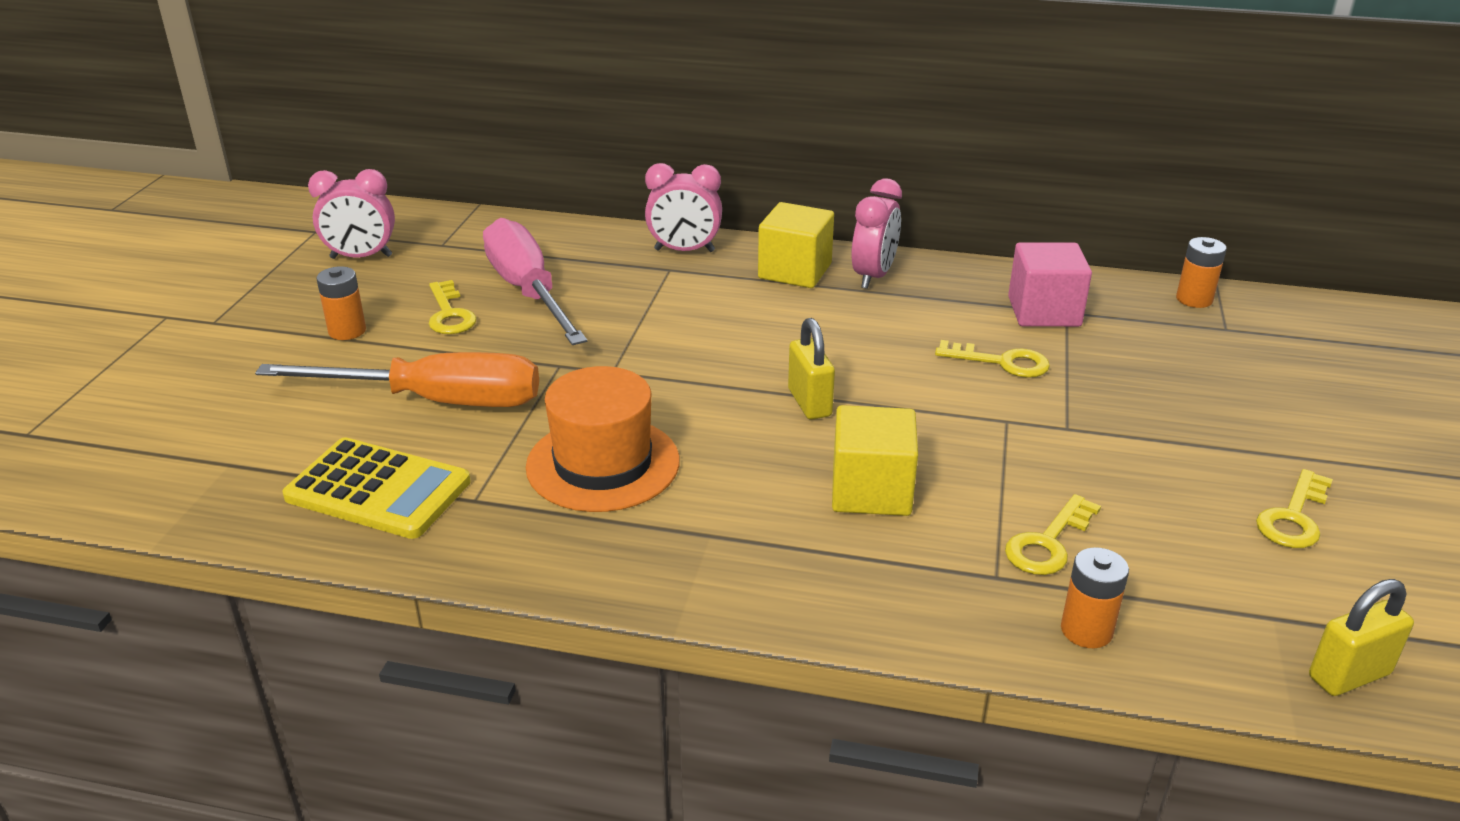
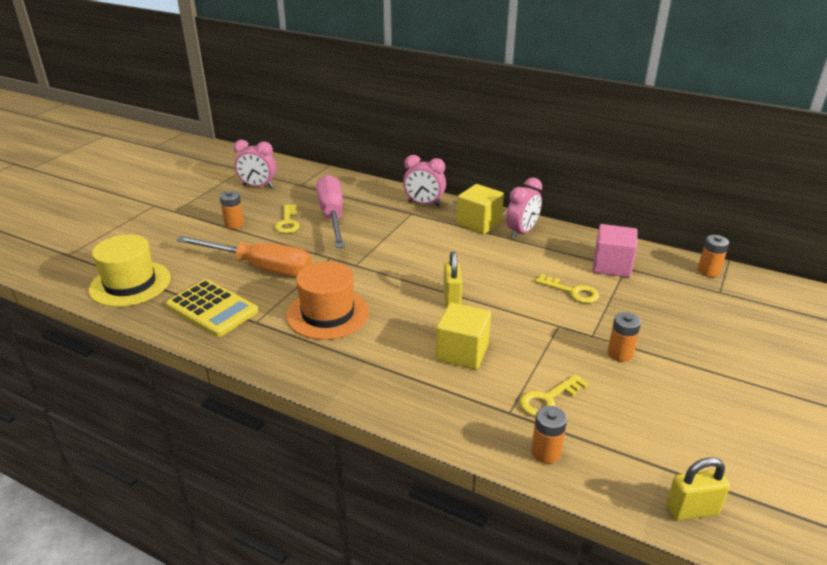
camera: 15 degrees right, 0 degrees up
(188, 469) = (130, 284): none -> yellow hat
(1124, 450) = (620, 353): none -> orange battery
(1293, 517) = (705, 411): yellow key -> none

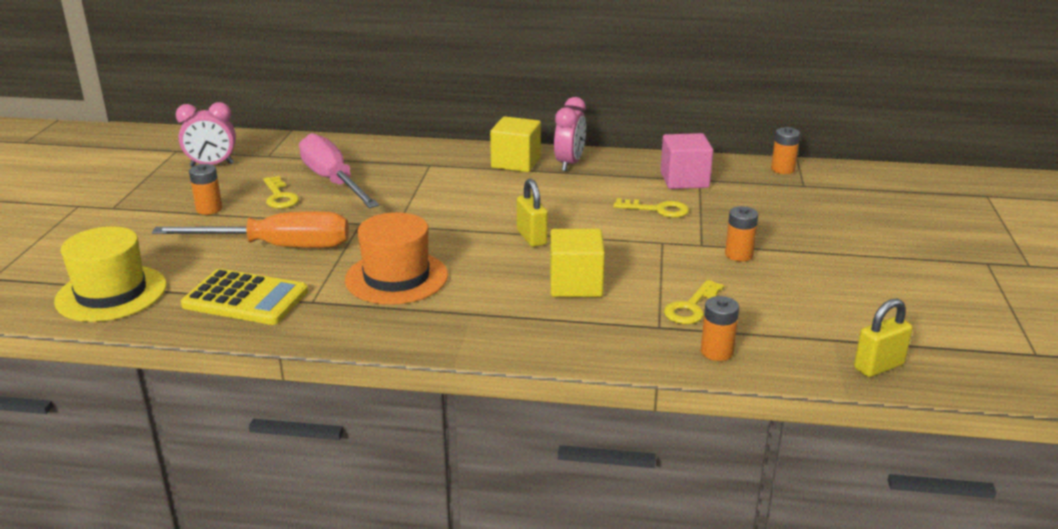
camera: 20 degrees left, 5 degrees down
(424, 204) = (439, 153): pink clock -> none

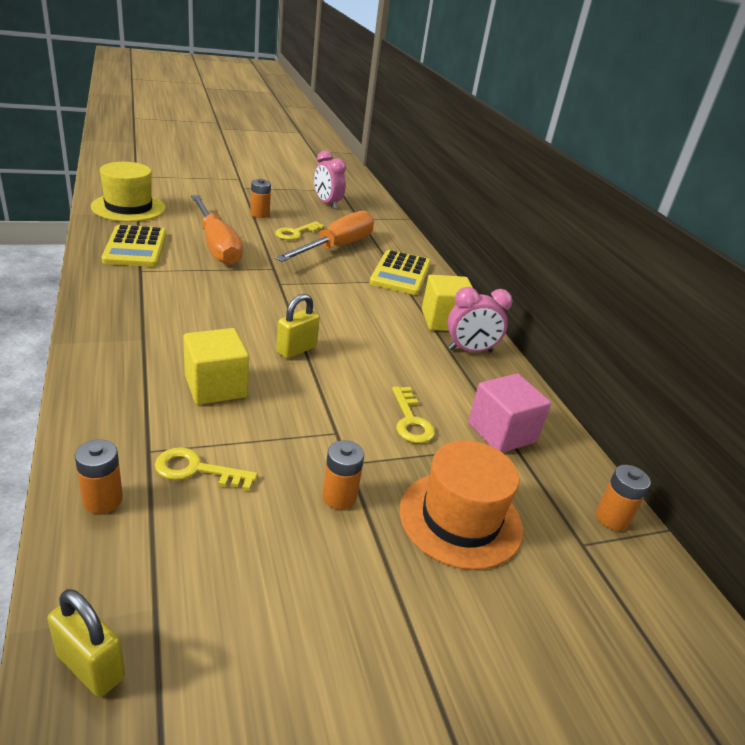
camera: 60 degrees right, 5 degrees up
(333, 181) = (336, 247): pink screwdriver -> orange screwdriver
(396, 277) = (190, 296): orange hat -> orange hat (460, 519)
(415, 161) = (401, 273): none -> yellow calculator

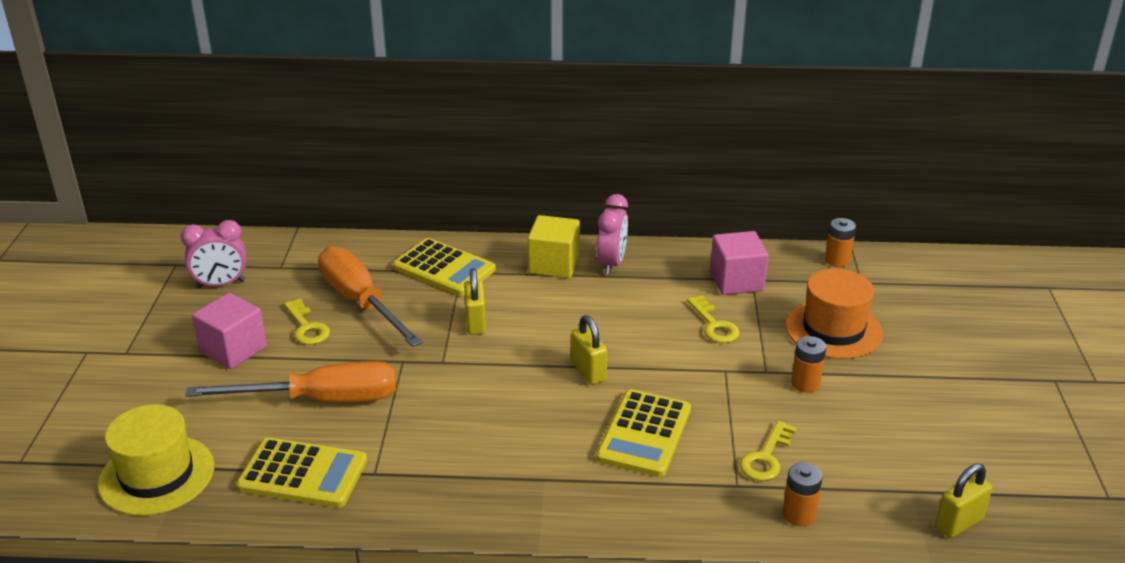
camera: 65 degrees left, 0 degrees up
(216, 386) = (644, 434): yellow cube -> yellow calculator
(260, 214) = (233, 349): orange battery -> pink cube
(336, 292) = (475, 323): none -> yellow padlock
(411, 421) = (714, 325): yellow key -> yellow key turned 60 degrees clockwise

